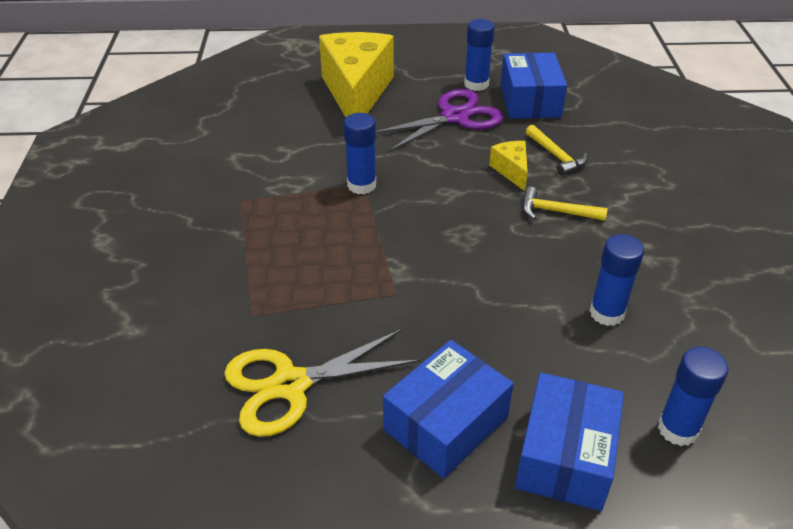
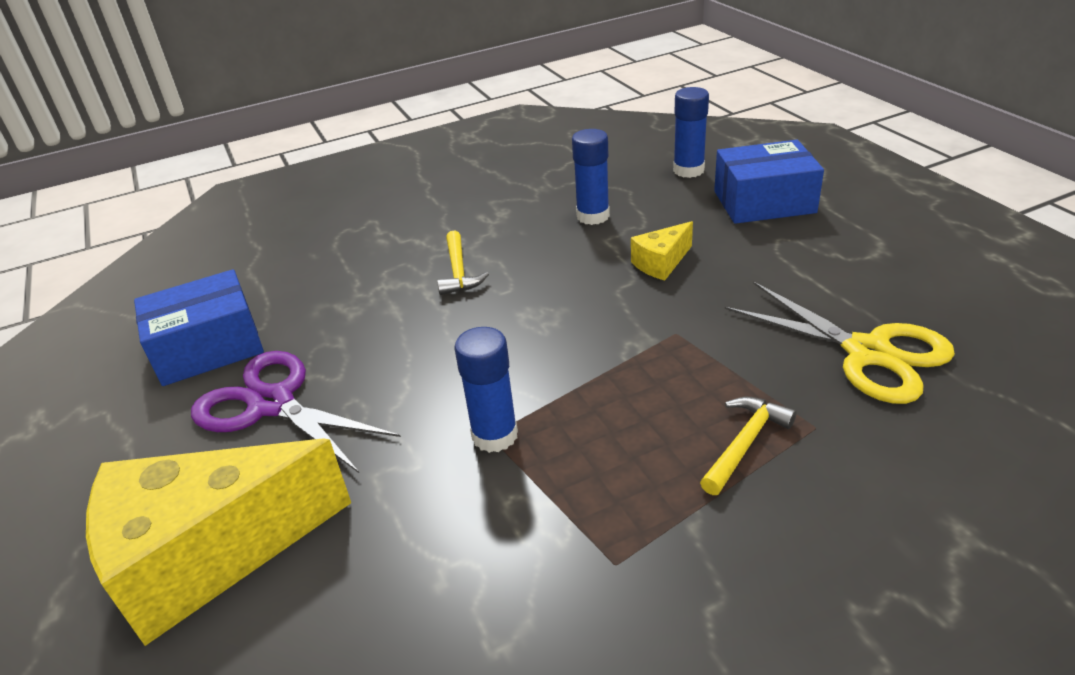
camera: 110 degrees left, 5 degrees down
(446, 423) = (798, 255): blue box -> none
(476, 84) = (162, 412): blue glue stick -> none
(511, 171) = (393, 319): yellow cheese -> yellow cheese (661, 263)
(556, 156) = (345, 296): yellow hammer -> yellow hammer (745, 444)

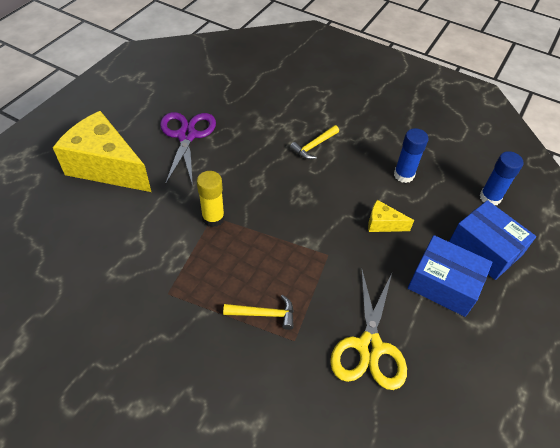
camera: 50 degrees right, 15 degrees up
(208, 347) = (205, 95): blue box -> blue box (444, 284)
(495, 435) = (213, 218): blue glue stick -> yellow glue stick

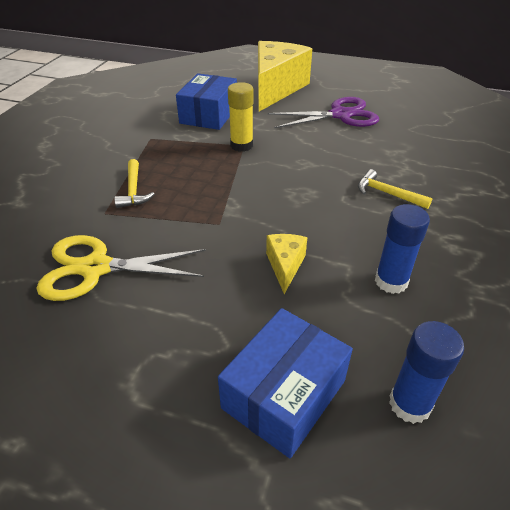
camera: 80 degrees right, 10 degrees down
(444, 284) = (198, 337): blue box -> blue box (209, 115)

